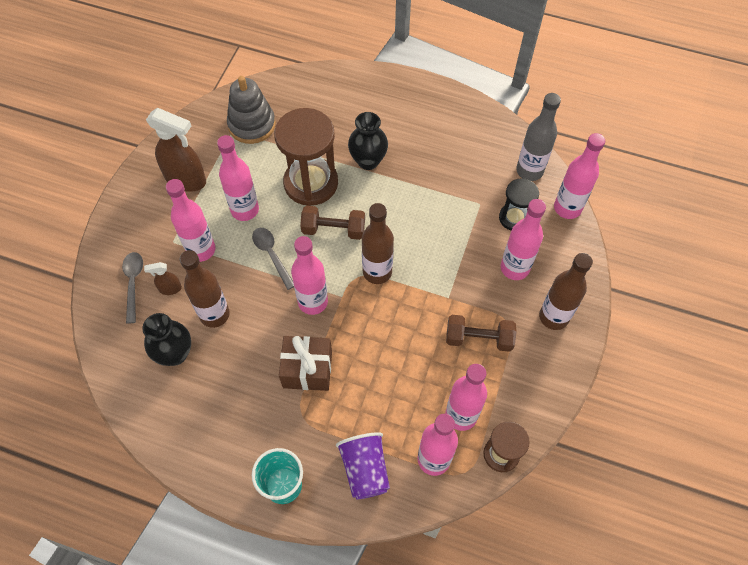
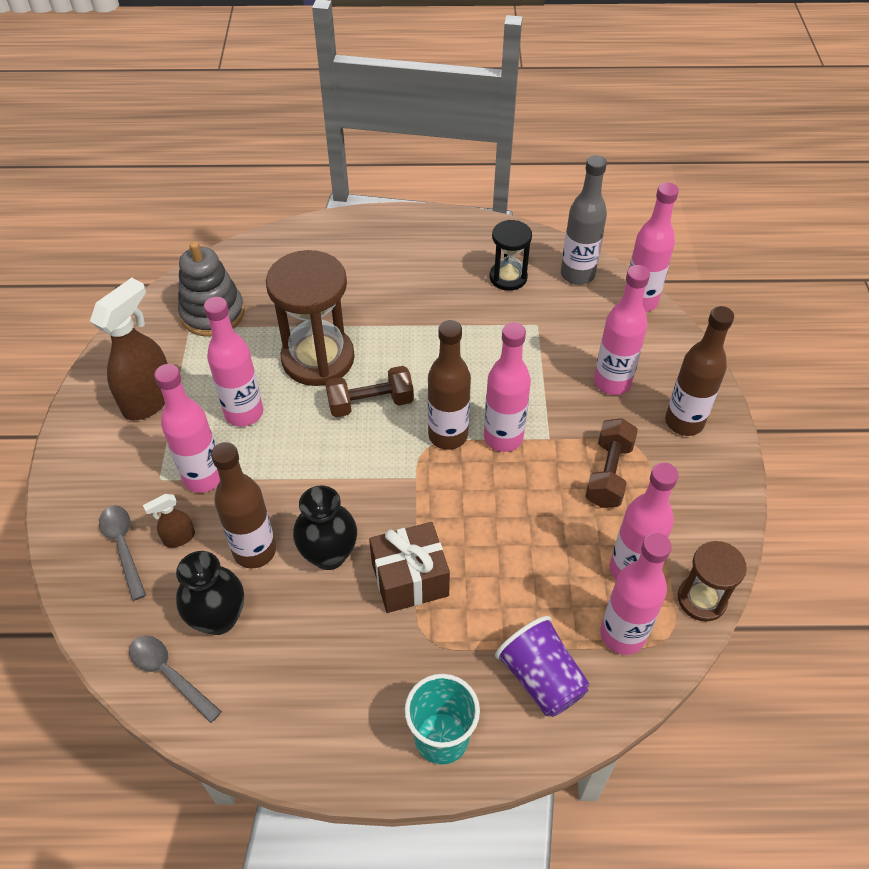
camera: 20 degrees left, 10 degrees down
(186, 180) = (149, 399): brown spray bottle -> brown spray bottle turned 60 degrees counterclockwise
(271, 255) = (302, 455): grey spoon -> grey spoon (169, 674)
(313, 302) = (381, 495): pink bottle -> pink bottle (503, 438)
(368, 161) = (379, 315): black vase -> black vase (329, 555)
(479, 338) = (608, 473): brown dumbbell -> brown dumbbell turned 60 degrees counterclockwise
(514, 218) = (584, 328): black hourglass -> black hourglass (508, 277)

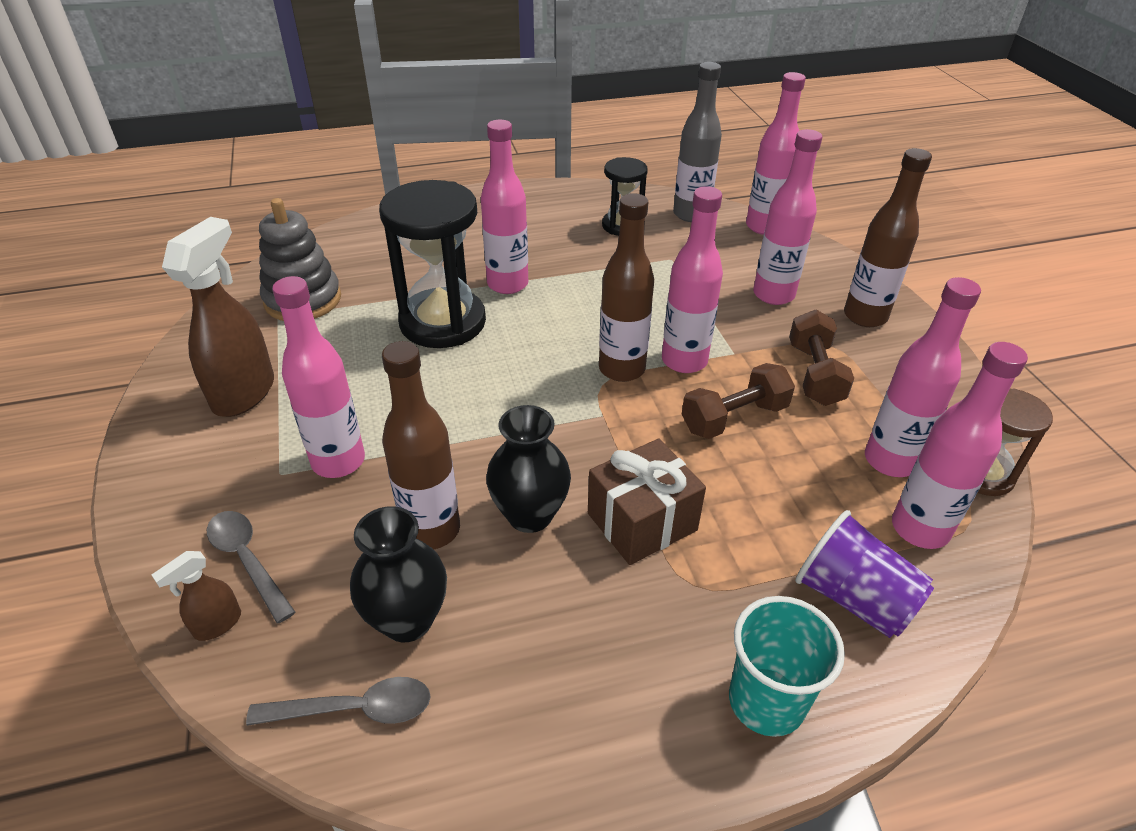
camera: 15 degrees left, 10 degrees down
(169, 674) = (356, 709): grey spoon -> grey spoon turned 150 degrees clockwise
(179, 538) = (324, 535): brown spray bottle -> brown spray bottle (217, 624)
(244, 413) = (370, 387): pink bottle -> pink bottle (507, 284)
(318, 358) = (443, 322): brown hourglass -> black hourglass
(370, 403) = (520, 353): brown dumbbell -> brown dumbbell (734, 418)

